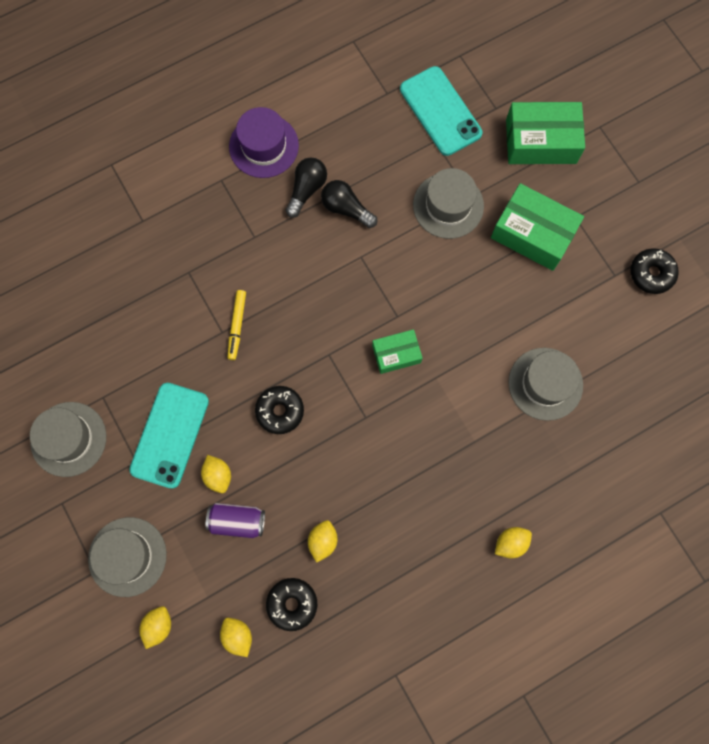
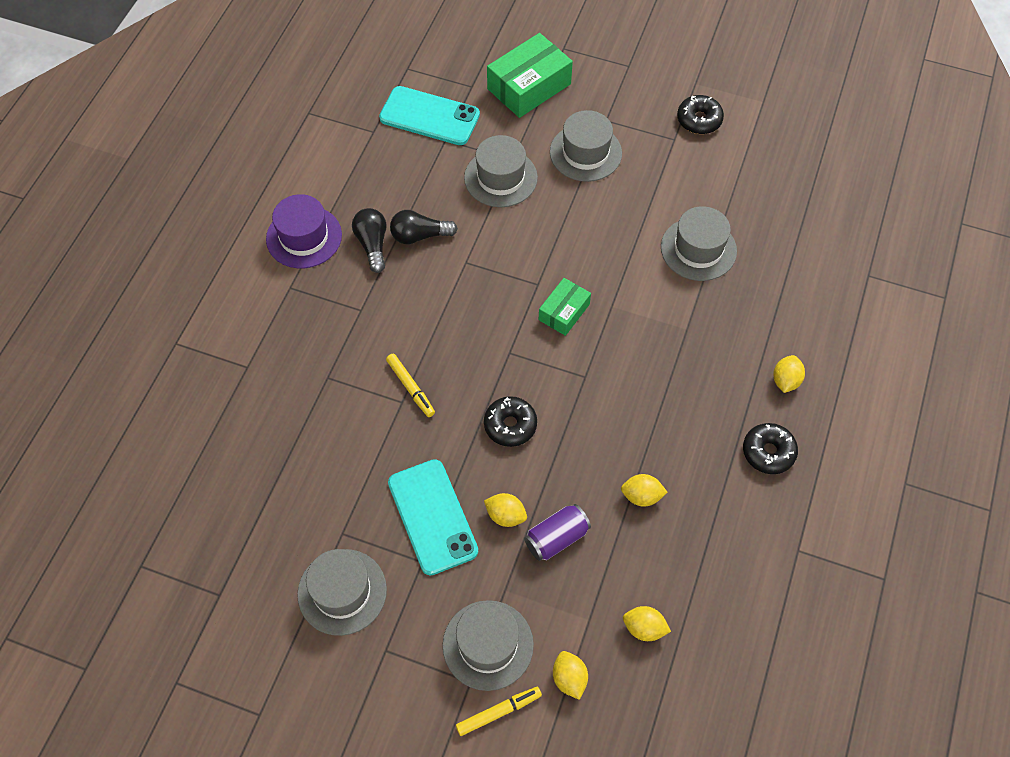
camera: 40 degrees left, 15 degrees down
(95, 608) = (498, 712): none -> yellow marker
(292, 604) = (664, 565): black donut -> black donut (768, 452)
(323, 541) = (641, 496): yellow lemon -> yellow lemon turned 60 degrees counterclockwise
(533, 233) = (585, 153): green box -> grey hat

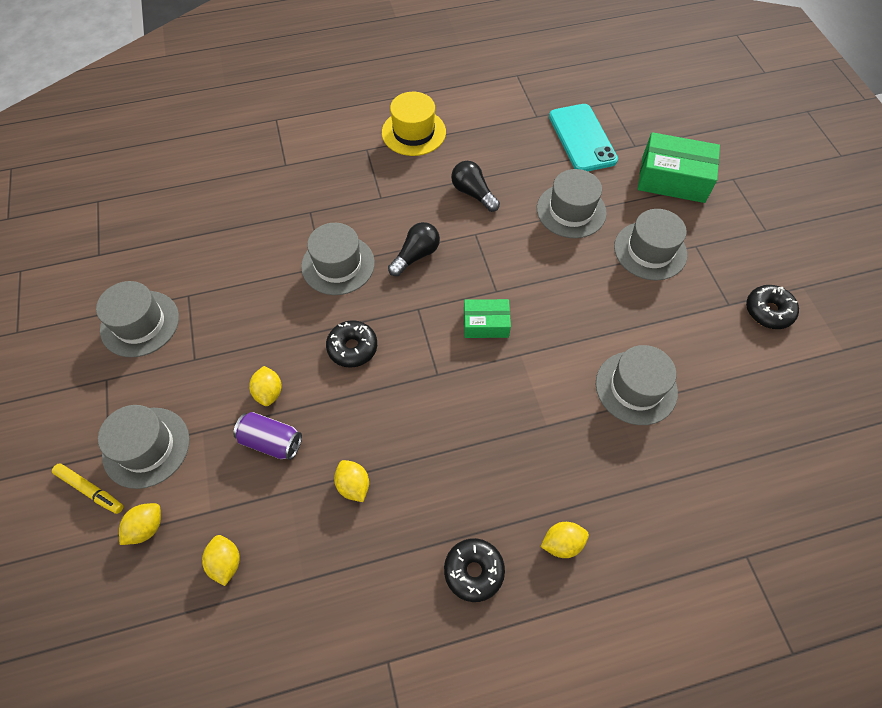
camera: 55 degrees right, 0 degrees up
(304, 237) = (413, 132): purple hat -> yellow hat
(372, 244) = (441, 172): black light bulb -> black light bulb (416, 255)
(410, 388) = (338, 265): yellow marker -> grey hat
(432, 516) = (237, 343): turquoise phone -> none

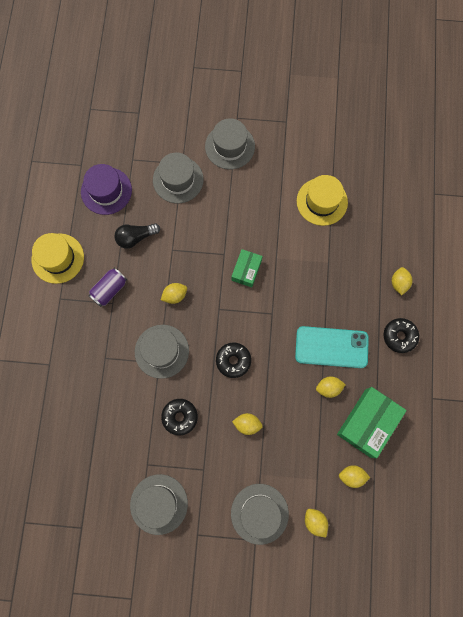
camera: 70 degrees left, 15 degrees up
(90, 490) = (278, 555): yellow marker -> none
(271, 441) = (283, 431): purple can -> purple can (109, 290)
(416, 255) = (175, 295): black light bulb -> yellow lemon
(517, 148) = (106, 191): none -> purple hat
(582, 138) = (116, 143): turquoise phone -> turquoise phone (331, 347)
(636, 387) = (322, 201): grey hat -> yellow hat
(673, 179) = (178, 103): green box -> green box (368, 422)
(768, 311) = (299, 102): black donut -> black donut (180, 417)

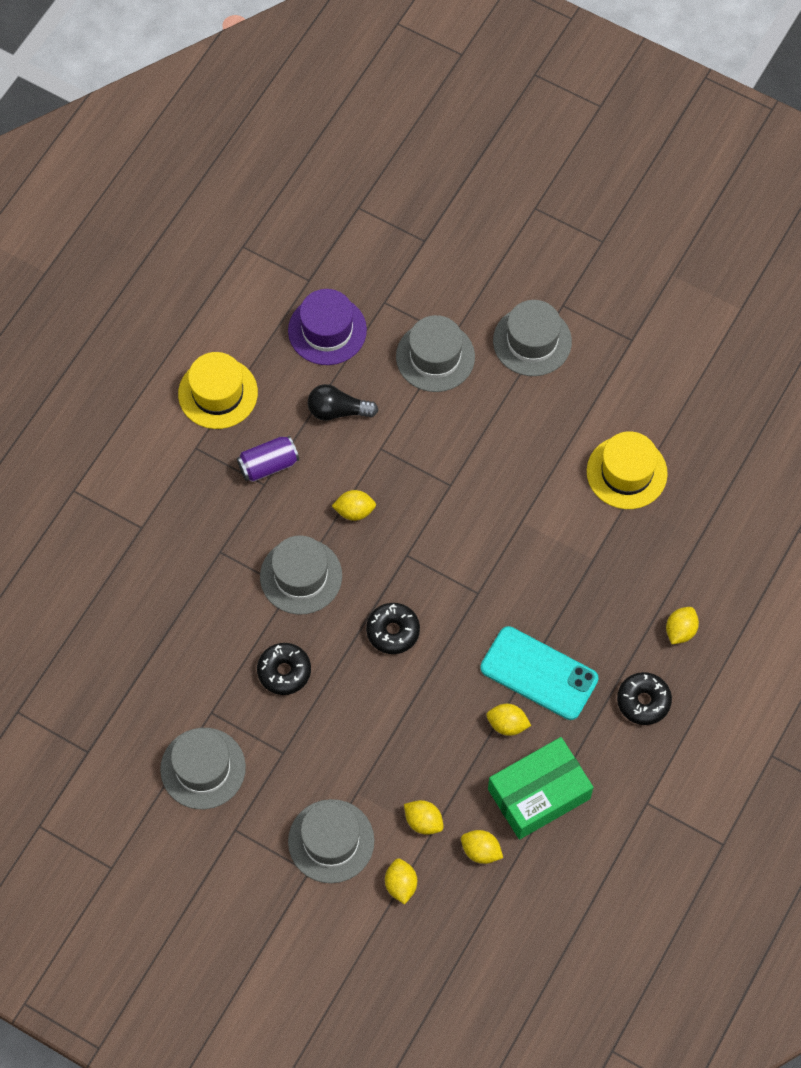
camera: 25 degrees right, 10 degrees down
(246, 270) = (471, 520): green box -> none
(247, 424) = (371, 721): yellow lemon -> yellow lemon (423, 821)

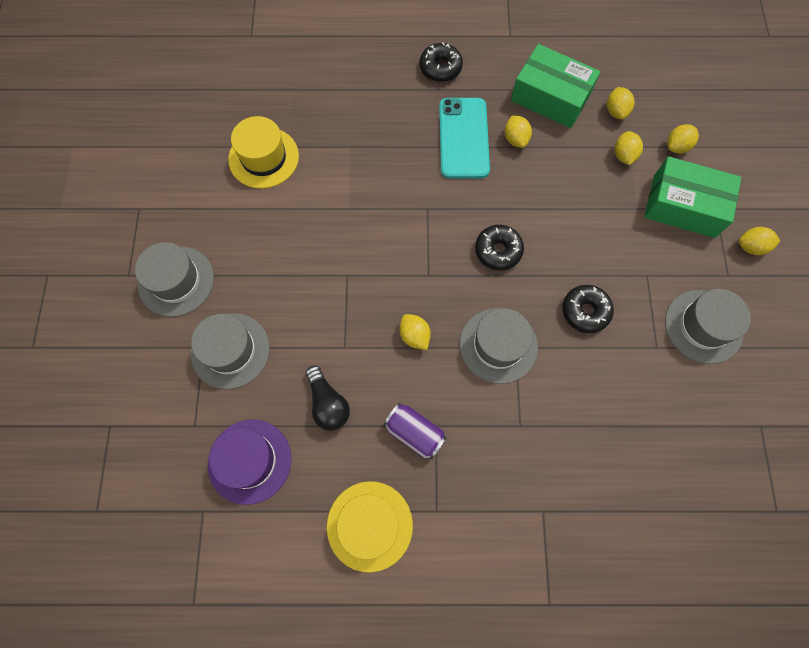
camera: 120 degrees left, 5 degrees up
(331, 841) = (683, 206): grey hat -> green box
(680, 630) = (373, 70): yellow lemon -> yellow lemon (751, 247)

